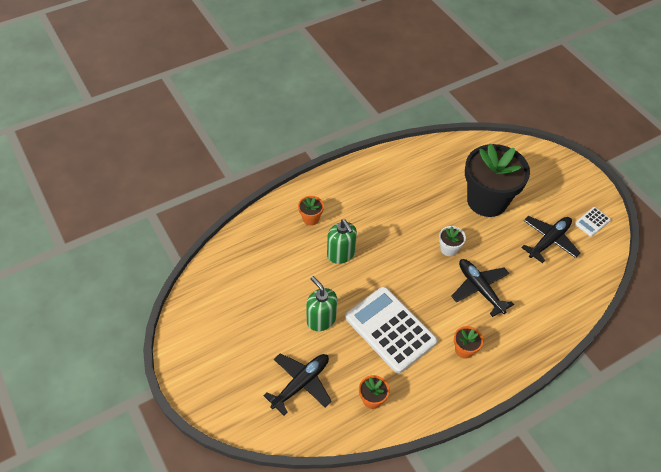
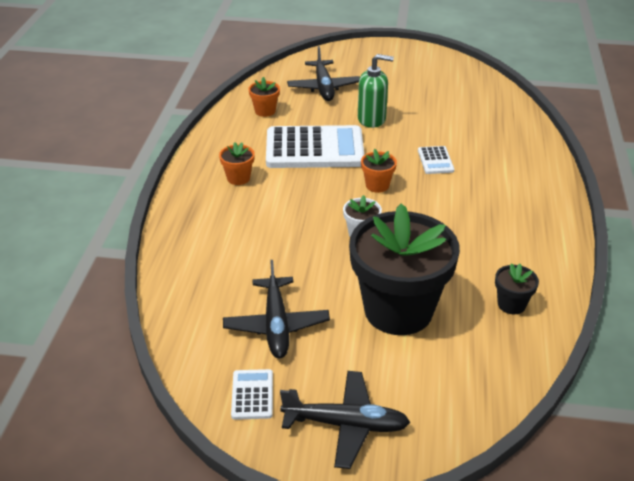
camera: 130 degrees right, 15 degrees down
(311, 218) = (505, 163): orange flower pot -> orange flower pot (377, 185)
(341, 254) = (435, 161): green soap dispenser -> white calculator
(437, 162) = (511, 304): none -> black flower pot
(479, 289) = (285, 226): black plane -> black plane (346, 425)

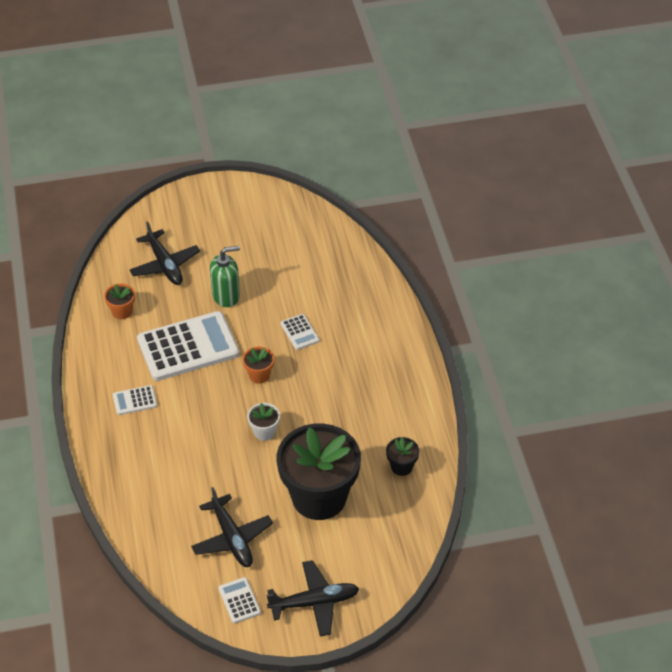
camera: 20 degrees left, 10 degrees up
(238, 178) = (135, 400): orange flower pot -> white calculator

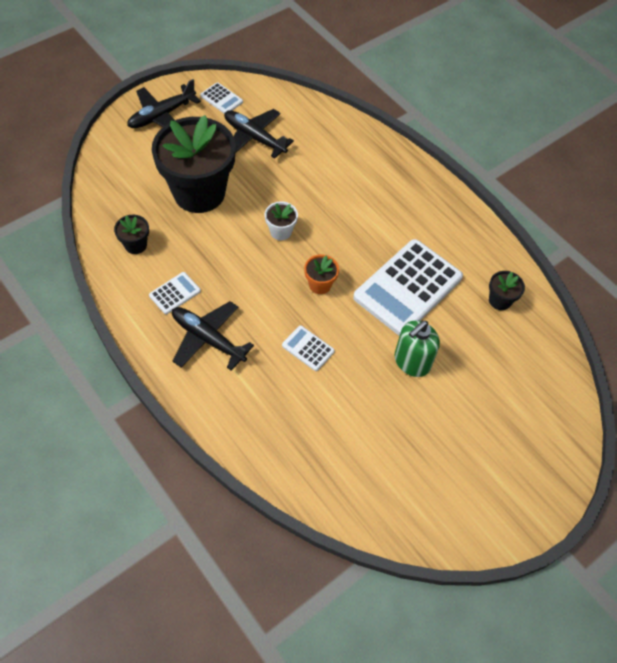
camera: 150 degrees right, 10 degrees up
(122, 311) = (499, 300): orange flower pot -> black flower pot
(135, 400) = (416, 217): white calculator -> white calculator (175, 293)
(165, 265) = (502, 374): black plane -> black plane (208, 339)

